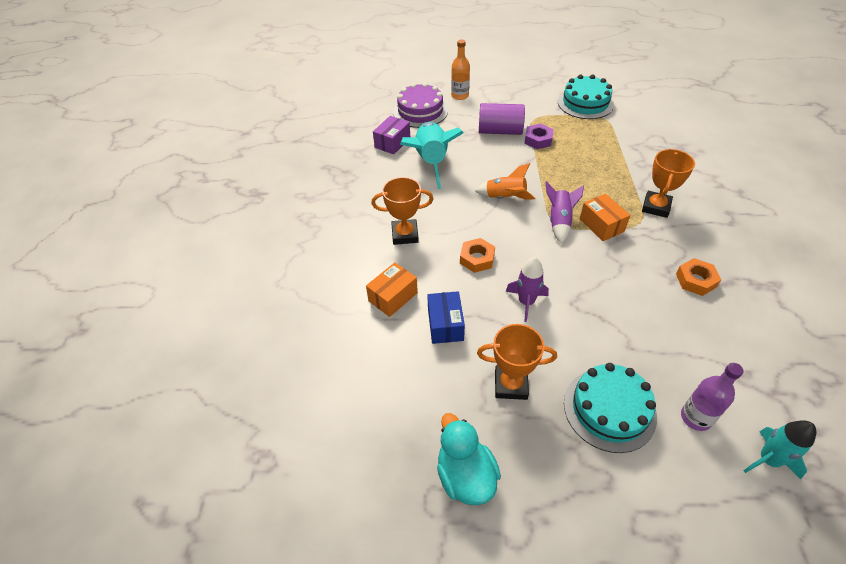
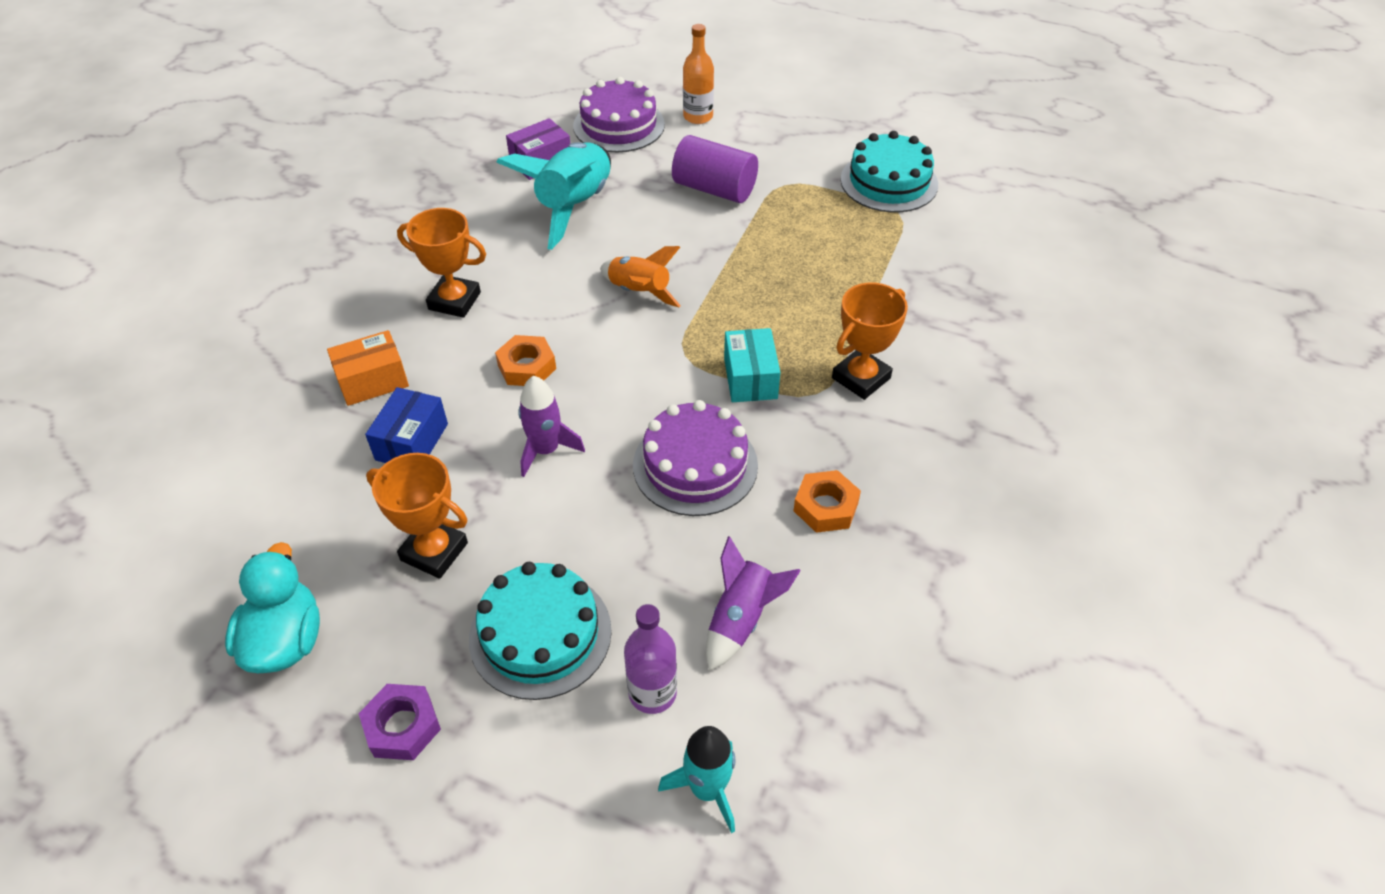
camera: 20 degrees right, 0 degrees up
(538, 140) = (762, 219): purple nut -> purple nut (402, 726)
(559, 221) = (690, 352): purple rocket -> purple rocket (741, 619)
(601, 225) = (750, 378): orange box -> turquoise box
(612, 282) = (695, 465): none -> purple cake

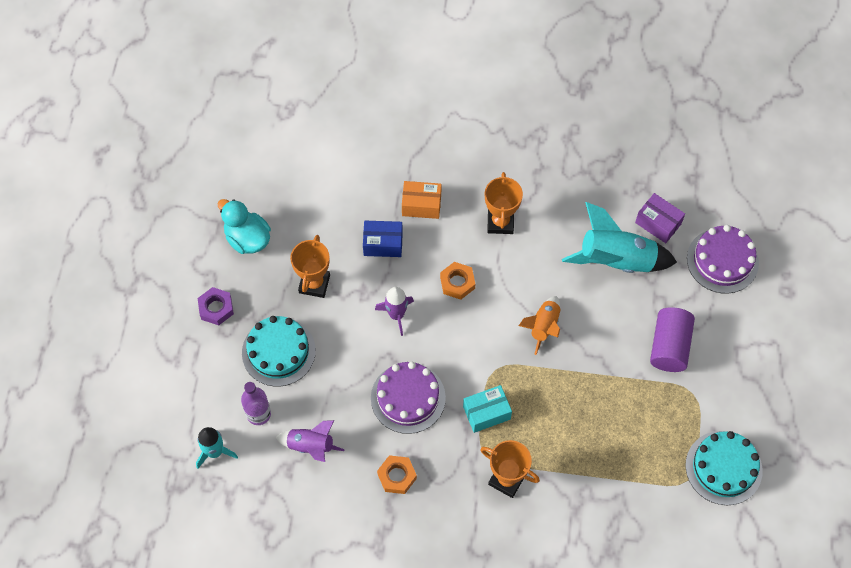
camera: 75 degrees right, 15 degrees up
(285, 641) = (247, 239): turquoise duck -> turquoise duck turned 120 degrees counterclockwise
(373, 381) = (421, 205): orange box -> orange box turned 45 degrees counterclockwise
(698, 117) = (755, 313): orange bottle -> none

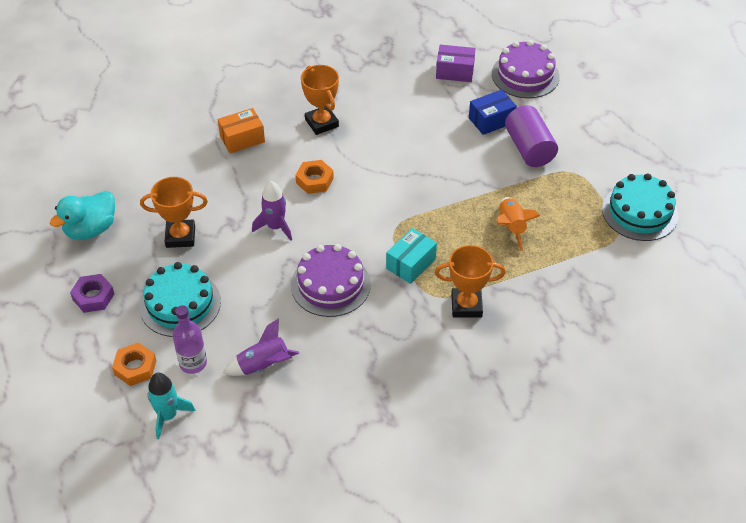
camera: 30 degrees left, 15 degrees down
(247, 239) = (91, 229): turquoise duck -> turquoise duck turned 60 degrees counterclockwise
(314, 284) = (180, 236): orange trophy -> orange trophy turned 75 degrees counterclockwise
(383, 244) = (226, 180): blue box -> blue box (491, 120)
(397, 476) = (364, 350): orange nut -> orange nut (135, 367)
(543, 327) = (414, 180): orange rocket -> orange rocket (511, 227)
(616, 260) = (440, 109): turquoise rocket -> none

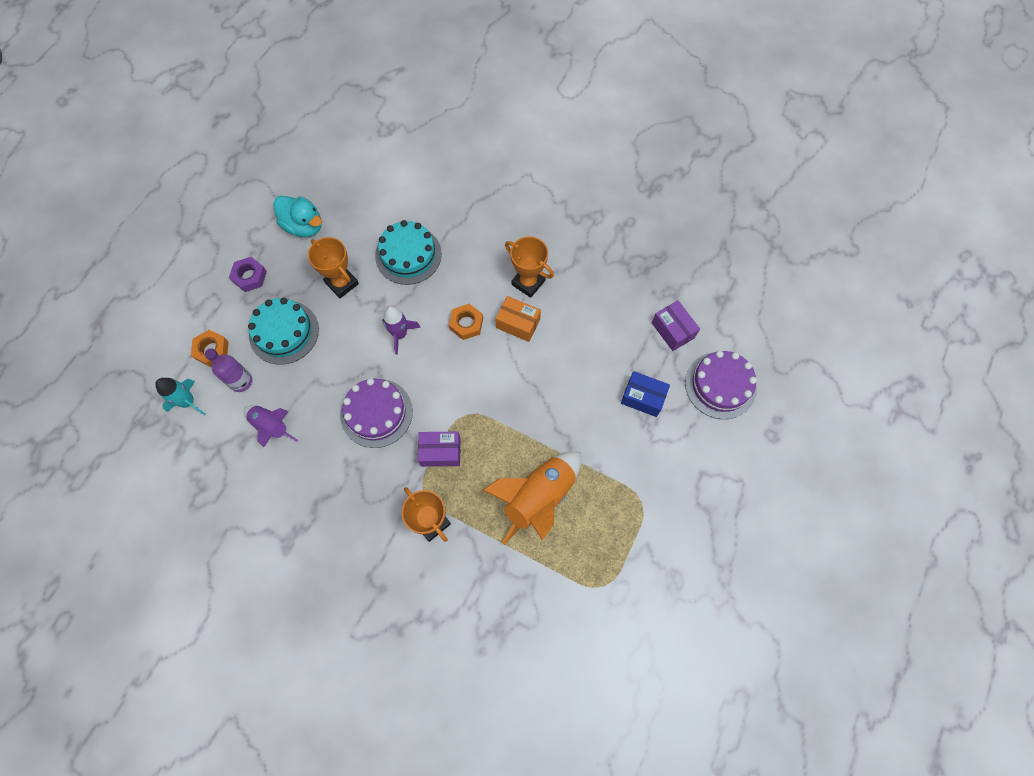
camera: 50 degrees right, 20 degrees up
(91, 229) = (304, 226): turquoise duck -> turquoise duck turned 150 degrees counterclockwise
(242, 139) = (465, 245): orange box -> orange box (518, 323)
(321, 123) = (528, 282): orange trophy -> orange trophy turned 75 degrees counterclockwise
(411, 264) = (440, 452): turquoise box -> purple box
(511, 227) = (538, 497): orange rocket -> orange rocket, size x1.72
(529, 148) = (637, 449): purple cylinder -> none
(640, 212) = (642, 587): turquoise cake -> turquoise cake (408, 255)

